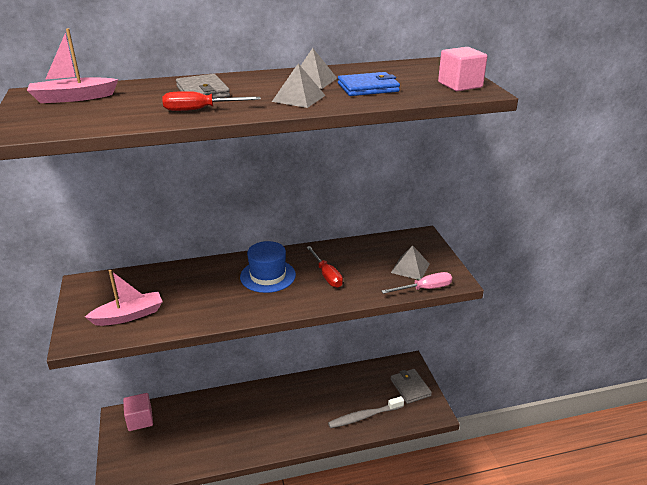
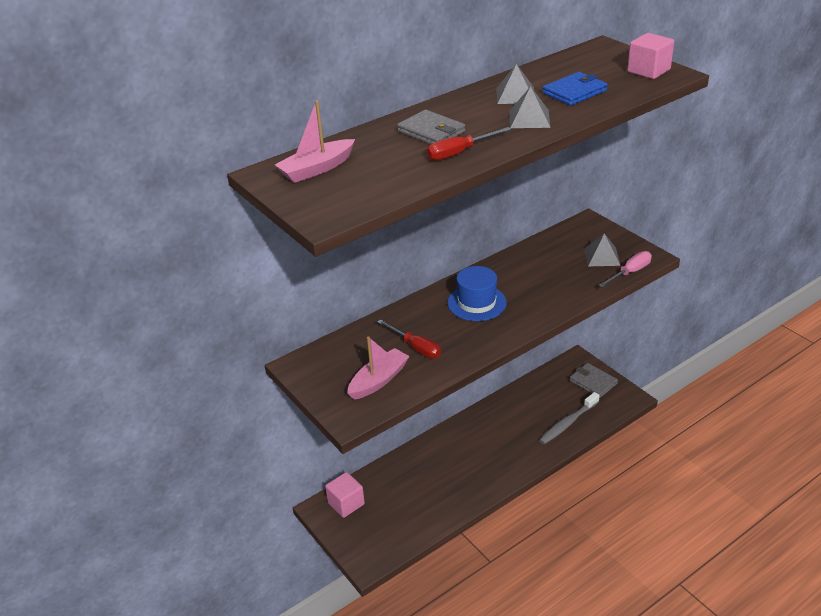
camera: 20 degrees left, 5 degrees up
(326, 275) = (532, 286): red screwdriver -> red screwdriver (415, 347)

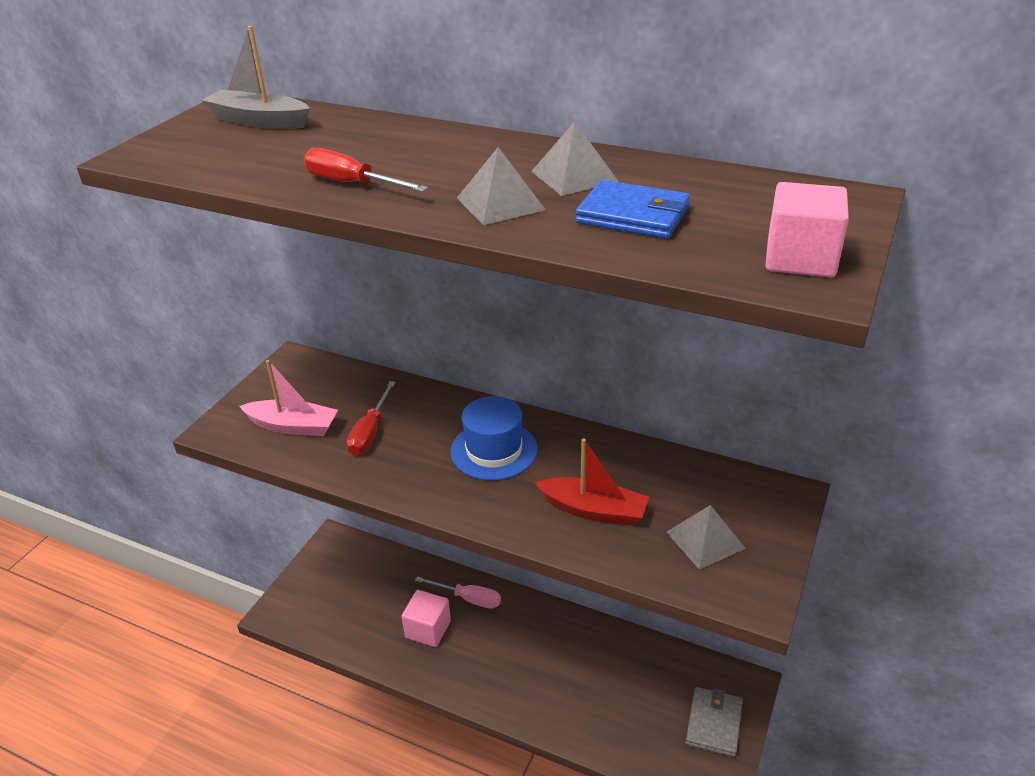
camera: 60 degrees right, 0 degrees up
(316, 169) = (259, 121): pink boat -> grey boat
(346, 503) = (350, 557): pink cube -> pink cube (428, 629)
(431, 132) = (404, 153): grey wallet -> none
(555, 283) = (593, 510): none -> red boat
(568, 423) = (607, 723): grey toothbrush -> none
(630, 272) = (689, 587): pink screwdriver -> pink screwdriver (468, 598)

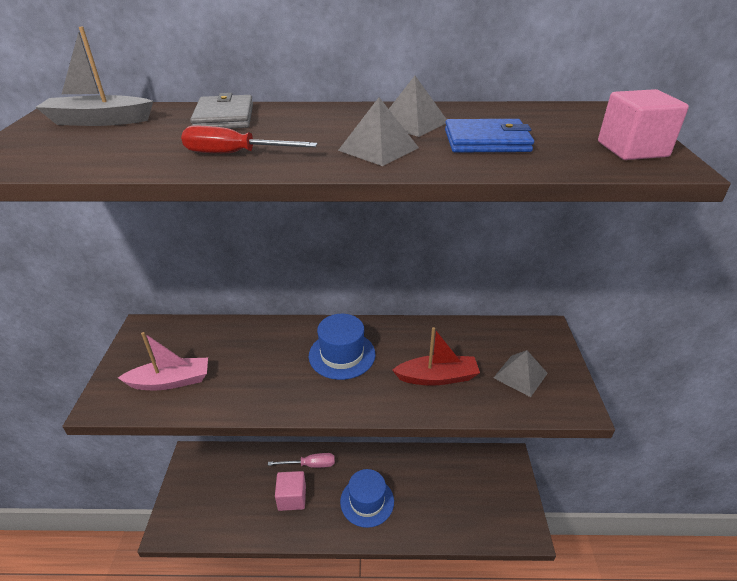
camera: 25 degrees left, 0 degrees up
(370, 432) = (238, 368): red screwdriver -> none
(517, 666) = (367, 501): none -> blue hat
(714, 723) = (505, 491): grey wallet -> grey wallet (224, 117)

